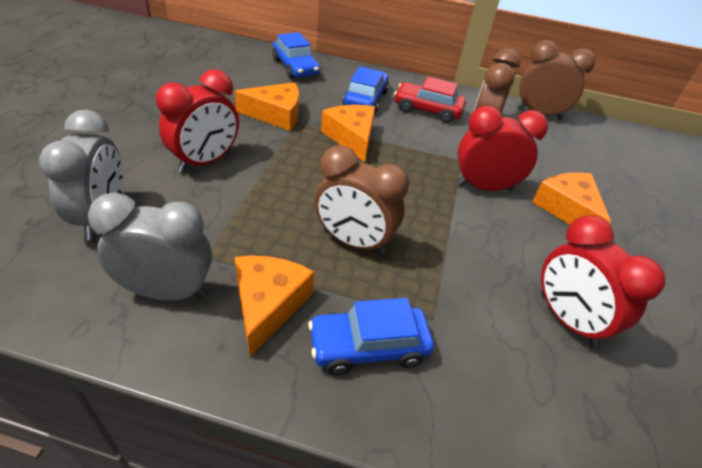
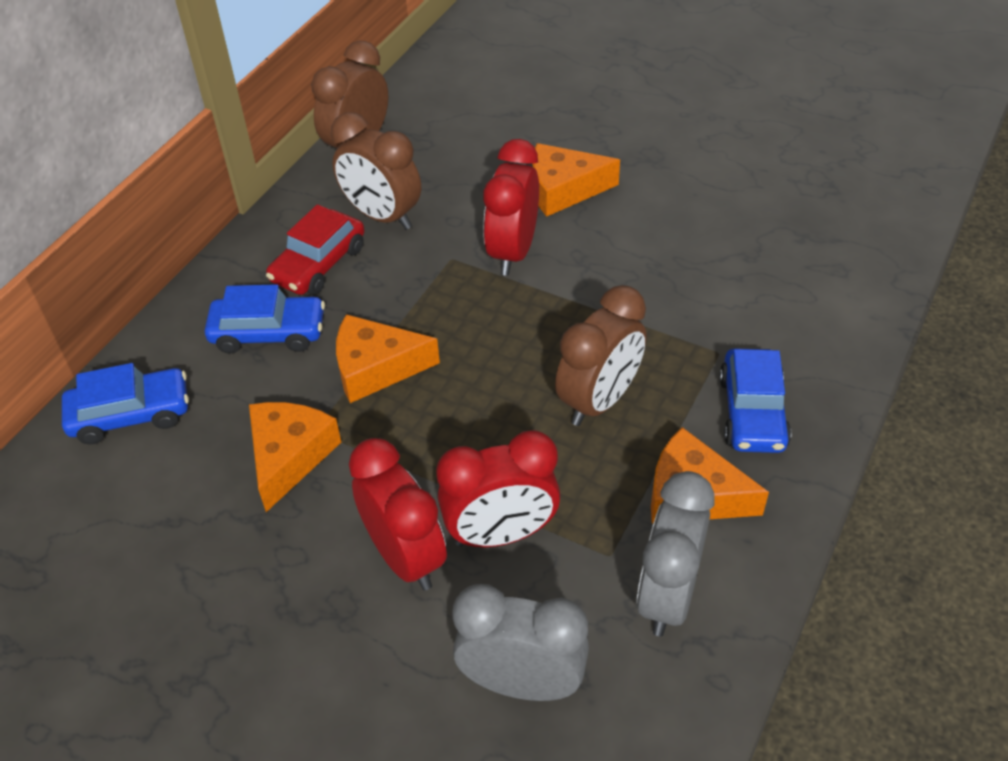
camera: 70 degrees left, 5 degrees up
(365, 99) = (268, 333): blue car -> blue car turned 150 degrees clockwise
(567, 320) = (724, 248): red clock -> red clock (501, 534)

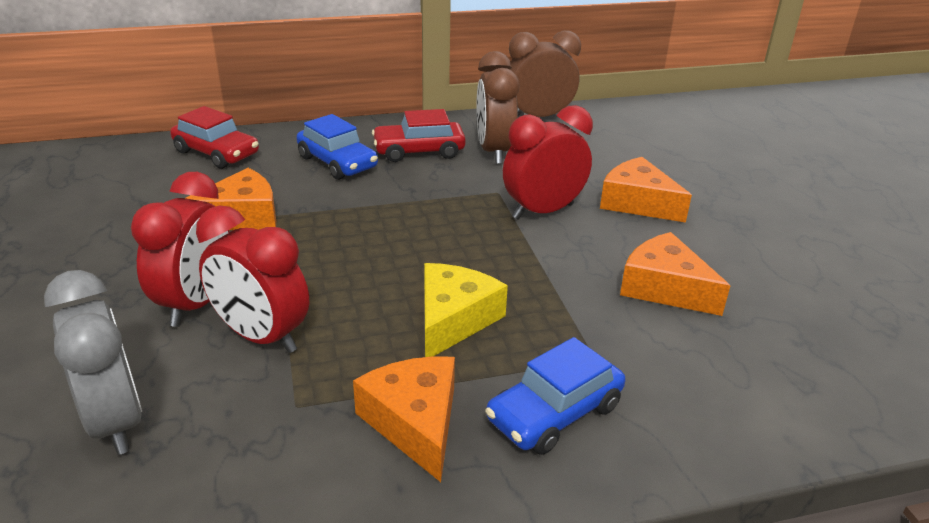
camera: 45 degrees right, 15 degrees down
(131, 414) = (216, 153): blue car -> red car
(376, 368) = (358, 211): orange cheese -> orange cheese (664, 288)
(599, 401) = (453, 319): brown clock -> yellow cheese
(667, 595) = (282, 464): grey clock -> none

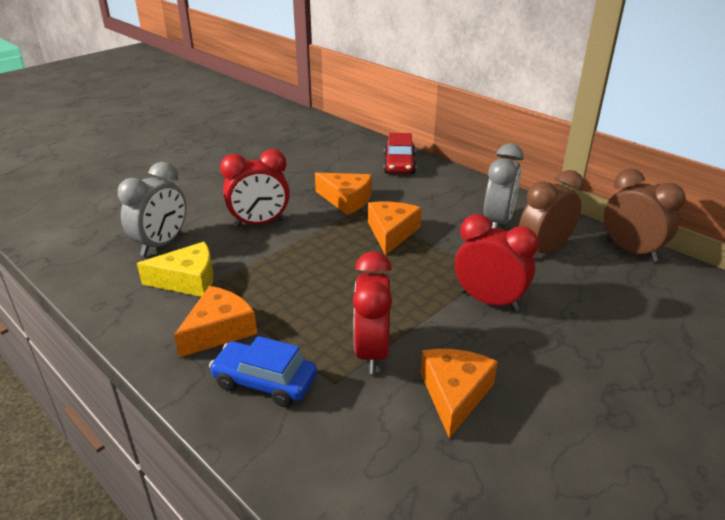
camera: 60 degrees right, 0 degrees up
(261, 337) = (249, 253): red clock -> red clock (371, 352)
(337, 162) = (441, 202): blue car -> none
(419, 151) = (498, 222): red car -> grey clock
(453, 319) = (321, 309): yellow cheese -> yellow cheese (188, 280)
(637, 203) = (565, 344): orange cheese -> orange cheese (391, 233)

